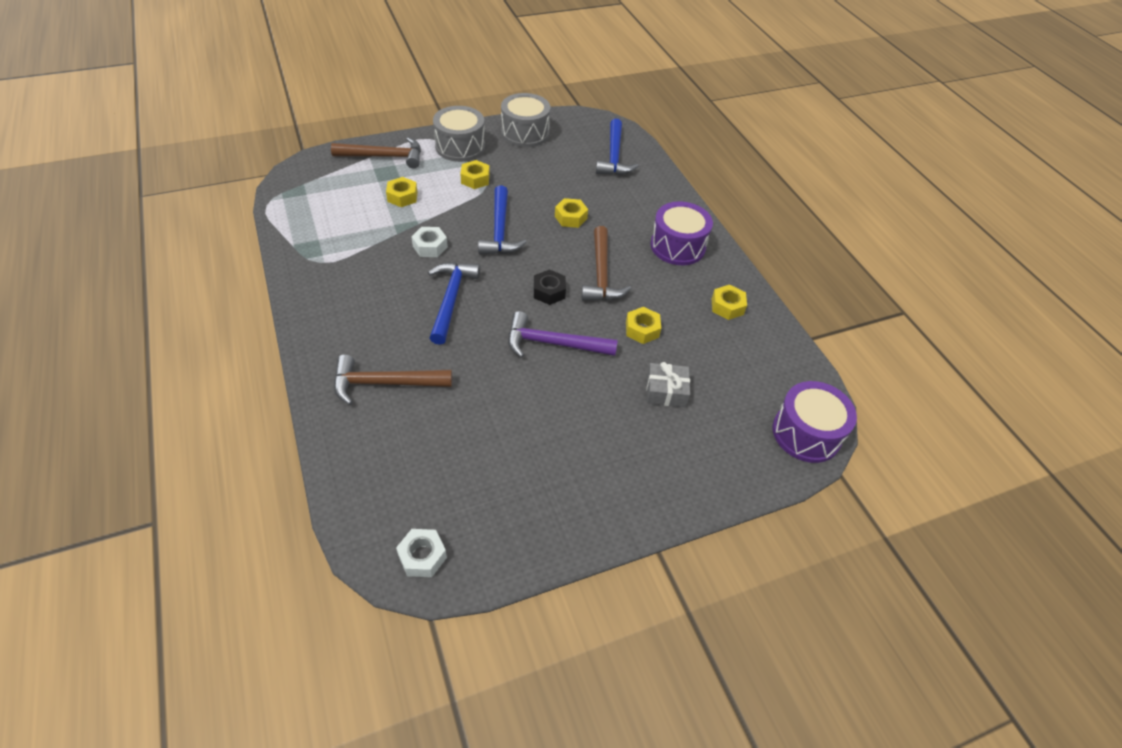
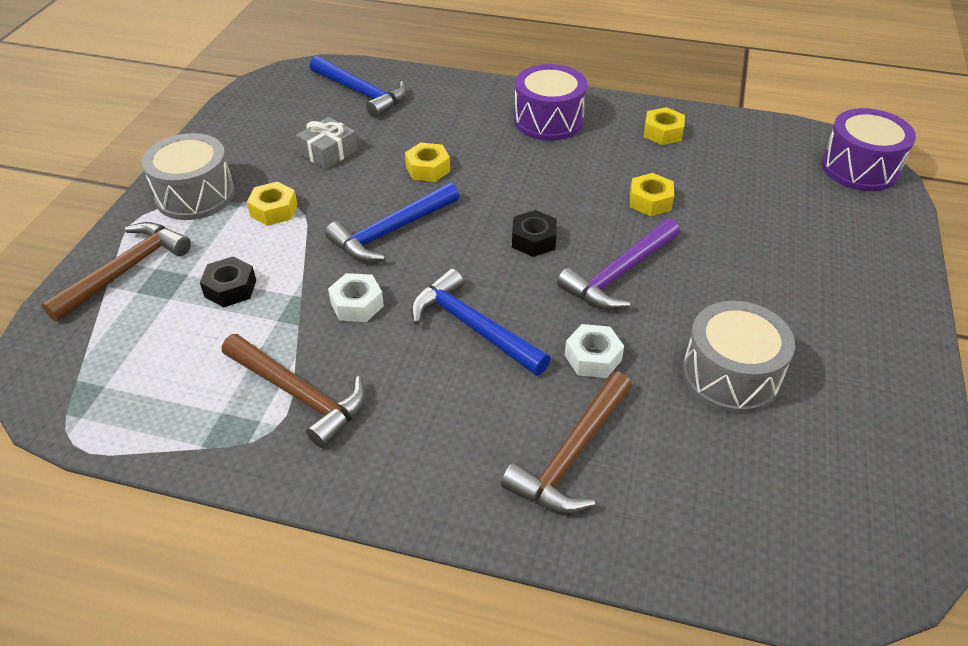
camera: 50 degrees left, 5 degrees down
(402, 197) = (230, 288): yellow nut -> black nut
(422, 556) = (883, 538): white nut -> white nut (593, 358)
(500, 230) = (391, 232): blue hammer -> blue hammer turned 105 degrees clockwise
(525, 133) = (238, 134): grey drum -> grey drum (730, 376)
(601, 274) = (541, 189): brown hammer -> brown hammer (299, 394)
(666, 391) = (749, 226): grey gift -> grey gift (328, 152)

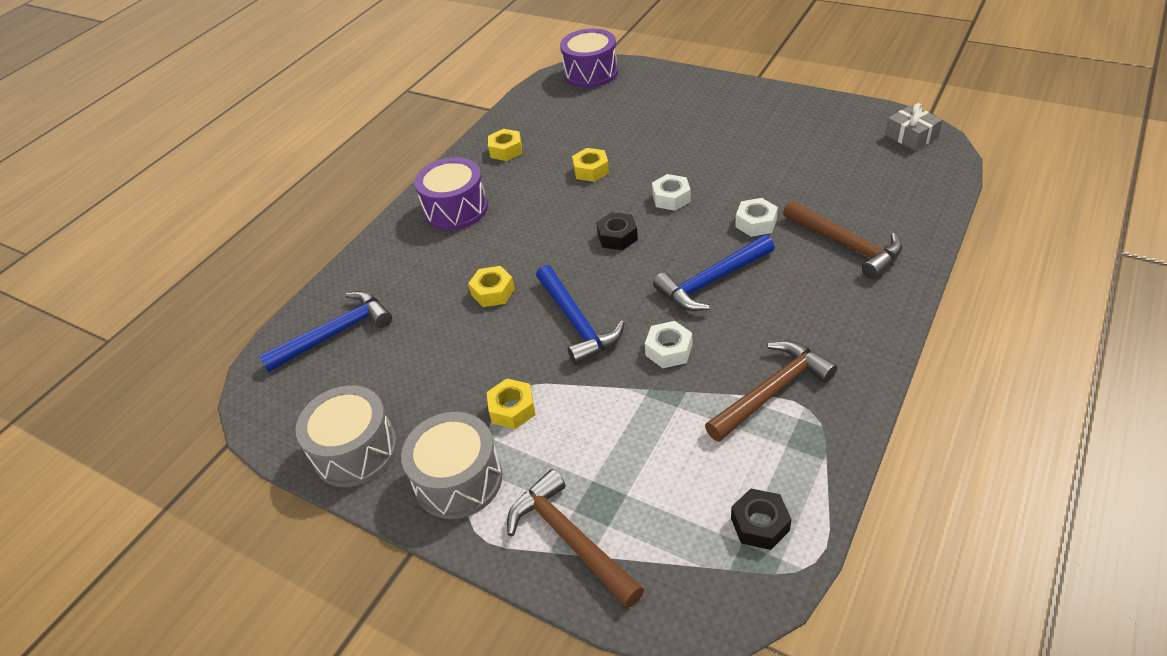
camera: 70 degrees left, 0 degrees up
(230, 288) = (624, 443): black nut -> black nut (759, 524)
(328, 152) = (431, 363): grey gift -> grey gift (911, 136)
(619, 274) = (671, 198): purple hammer -> white nut
(730, 376) = (782, 165): grey drum -> grey drum (355, 451)

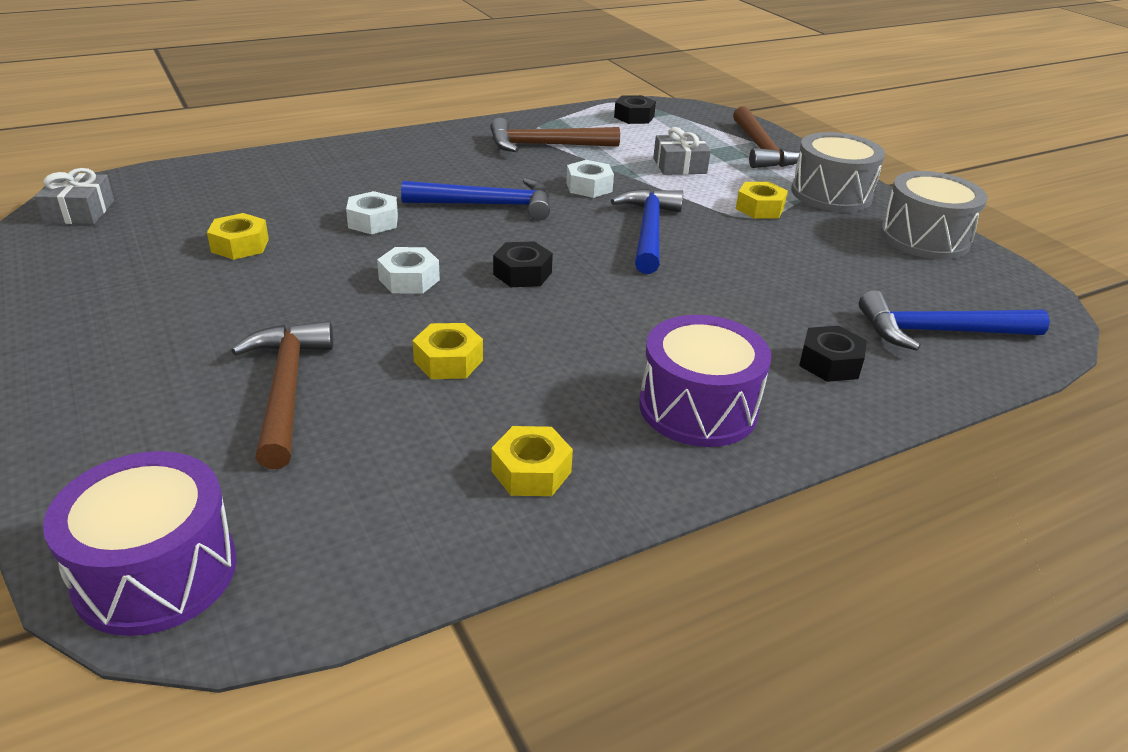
camera: 155 degrees left, 10 degrees down
(399, 271) = (830, 363): none -> black nut
(493, 292) = (716, 288): yellow nut -> yellow nut (240, 245)
(626, 438) = (679, 166): none -> grey gift
(846, 245) = (337, 177): brown hammer -> brown hammer (286, 390)

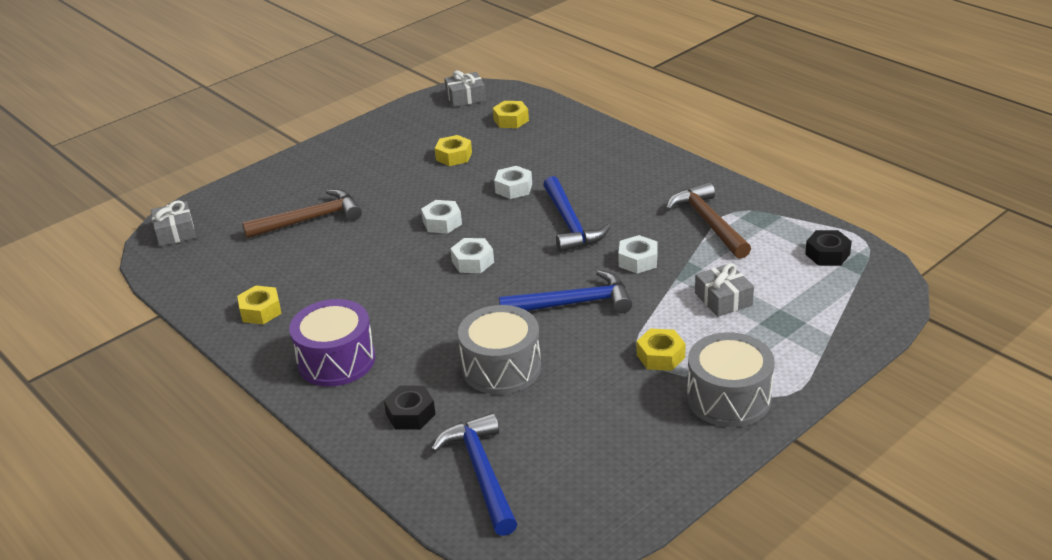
camera: 80 degrees right, 0 degrees up
(156, 572) = (175, 232): purple drum -> grey gift
(448, 361) = (355, 260): yellow nut -> yellow nut (511, 120)
(522, 273) = (473, 262): black nut -> white nut
(761, 149) = (812, 343): brown hammer -> none
(924, 238) = (664, 465): grey drum -> grey drum (501, 367)

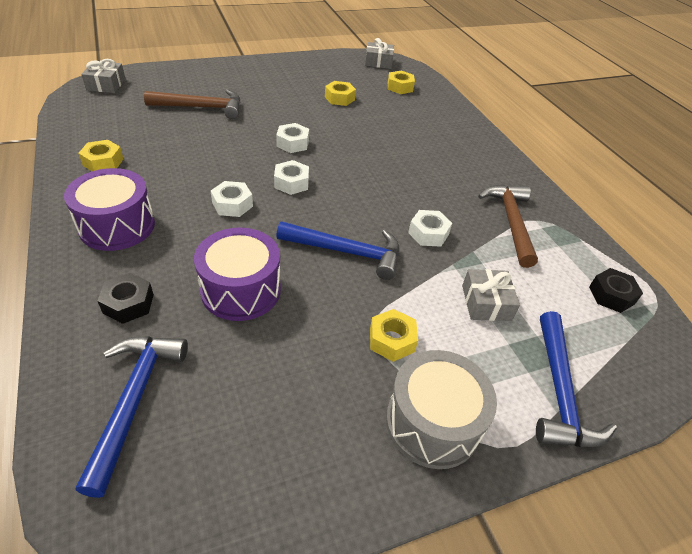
camera: 15 degrees right, 10 degrees up
(501, 367) = (241, 290): grey drum -> purple drum
(513, 188) = (366, 136): white nut -> white nut (232, 204)
(570, 224) = (391, 180): blue hammer -> blue hammer (559, 391)

